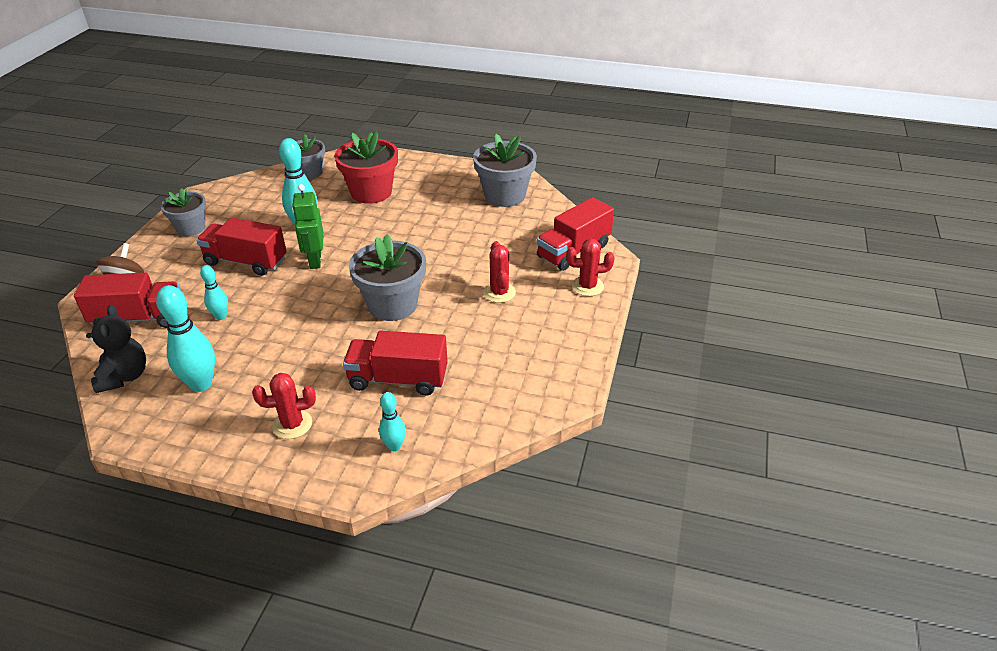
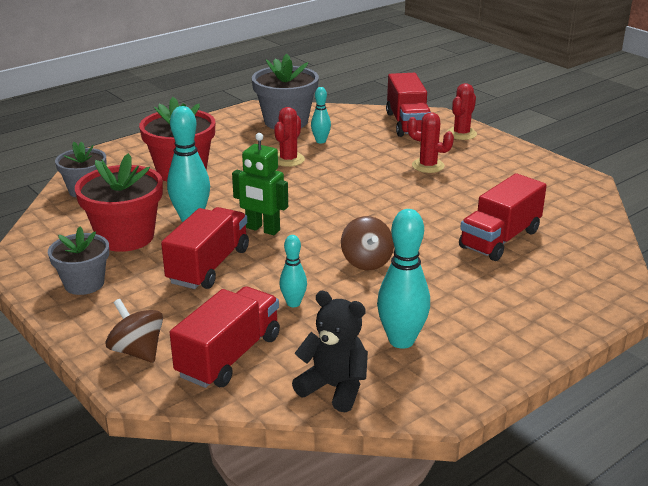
camera: 55 degrees left, 10 degrees down
(246, 262) = (209, 266): red truck -> red truck turned 150 degrees clockwise
(260, 215) = (126, 237): none -> red flower pot
(292, 424) = (515, 304): red cactus -> red cactus (288, 160)
(304, 325) = (366, 262): none -> brown spinning top
(392, 305) = (388, 212): grey flower pot -> none
(394, 446) = (587, 264): turquoise bowling pin -> turquoise bowling pin (320, 141)

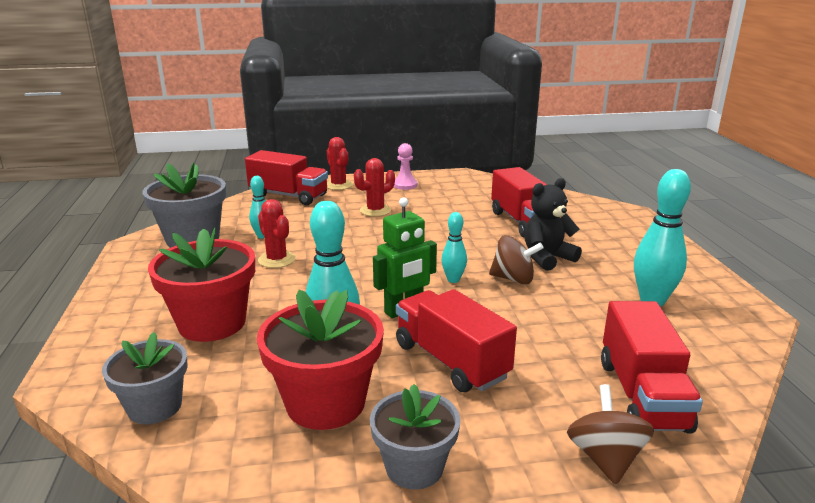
camera: 60 degrees left, 5 degrees down
(137, 351) = (605, 458): brown spinning top -> brown spinning top turned 105 degrees clockwise
(229, 356) = (642, 395): red truck -> red truck turned 150 degrees counterclockwise
(293, 303) = (561, 332): turquoise bowling pin -> turquoise bowling pin (453, 279)
(334, 388) = (716, 351): black teddy bear -> black teddy bear (547, 258)
(507, 161) = (405, 185): none -> pink pawn

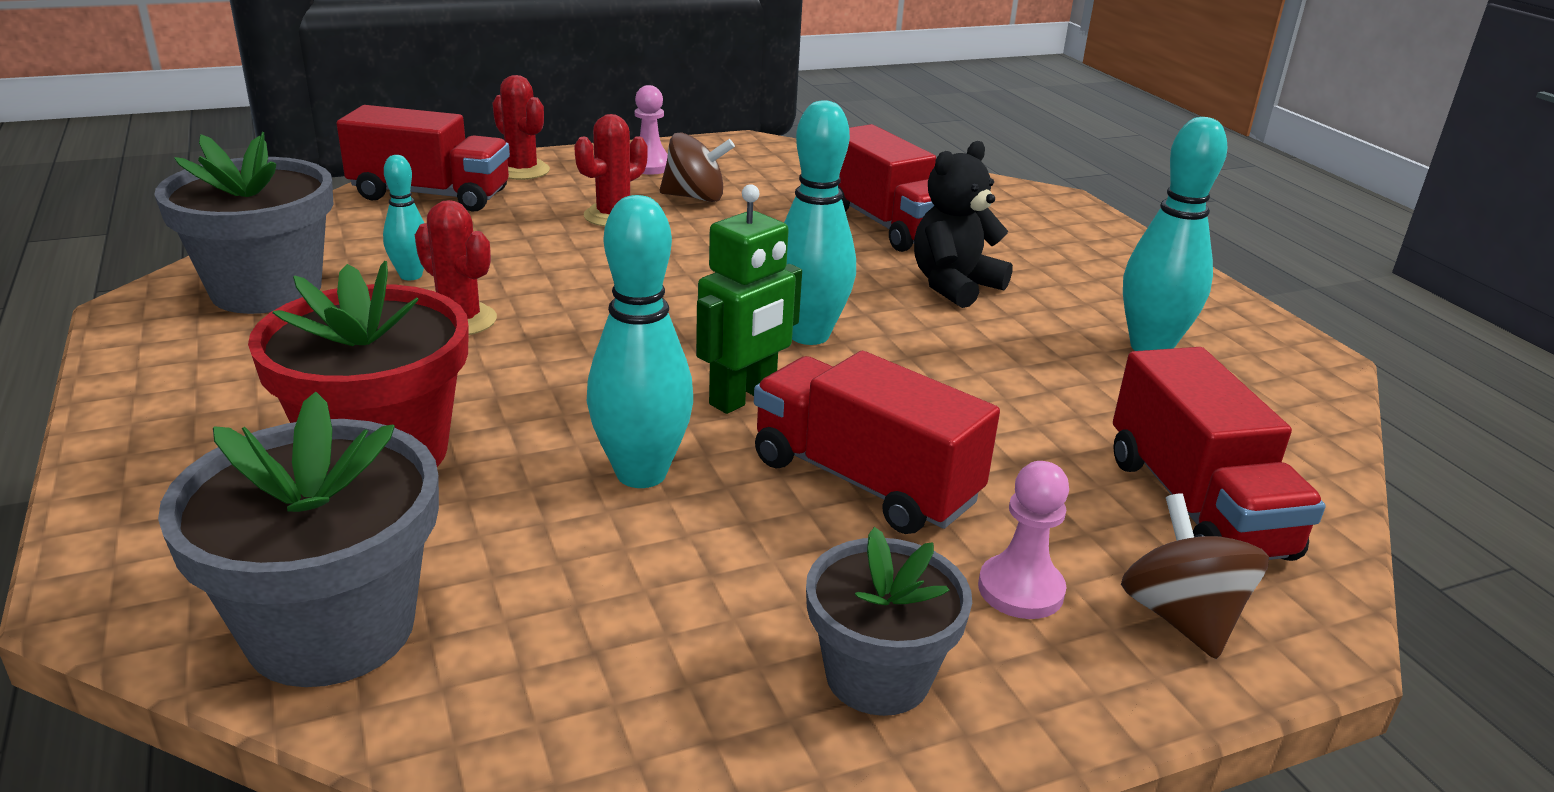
camera: 15 degrees left, 5 degrees up
(155, 407) = (331, 629): grey flower pot -> grey flower pot, size x1.55
(325, 403) = (669, 581): red flower pot -> none
(453, 279) = (809, 335): turquoise bowling pin -> turquoise bowling pin, size x1.78
(513, 279) = (912, 326): brown spinning top -> brown spinning top (695, 197)
(515, 430) = (1020, 590): none -> pink pawn

